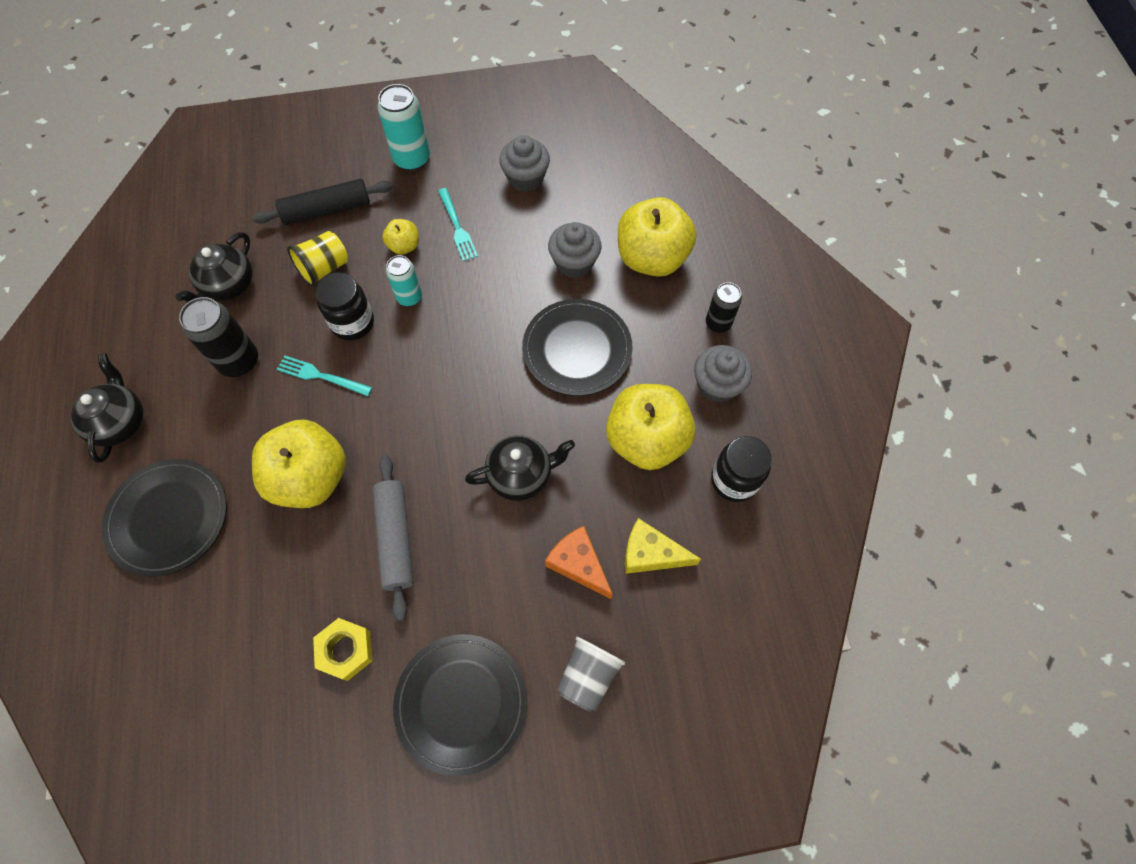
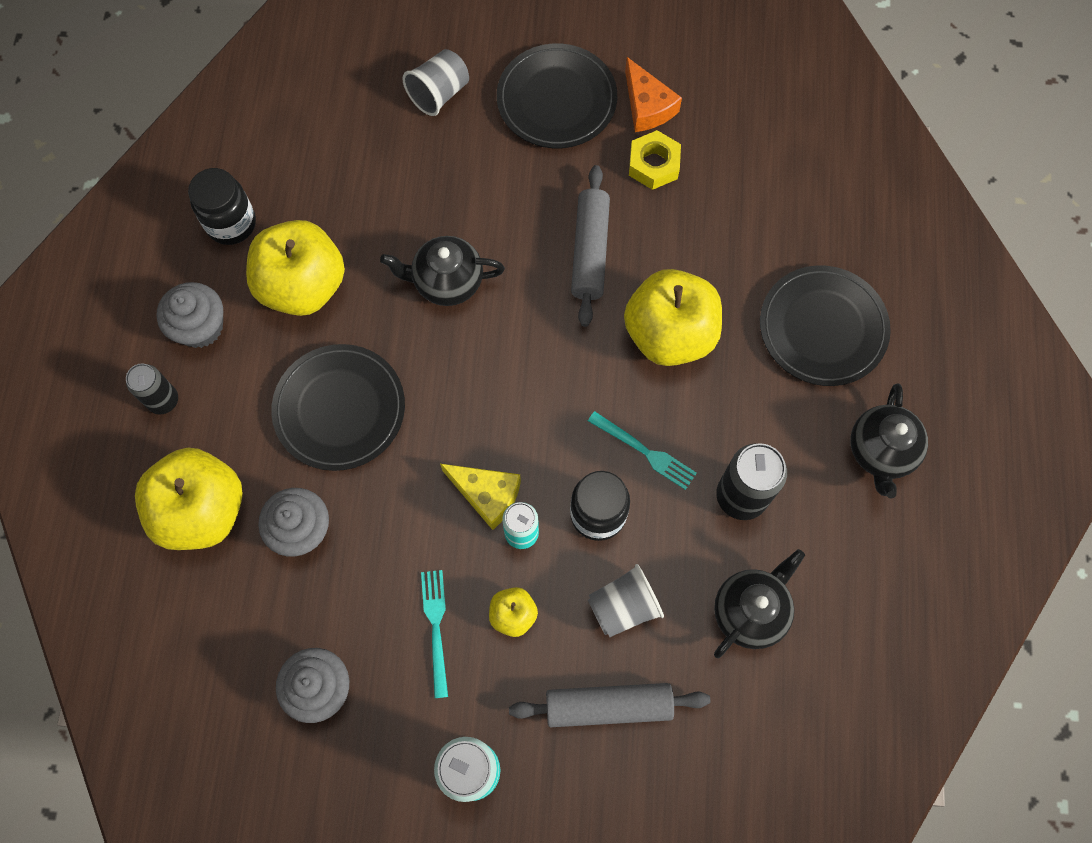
camera: 165 degrees left, 5 degrees up
(324, 268) = (623, 607): yellow cup -> grey cup
(327, 210) = (608, 706): black rolling pin -> grey rolling pin
(578, 564) = (416, 185): orange cheese -> orange cheese (647, 106)
(651, 553) = (343, 177): yellow cheese -> yellow cheese (487, 495)

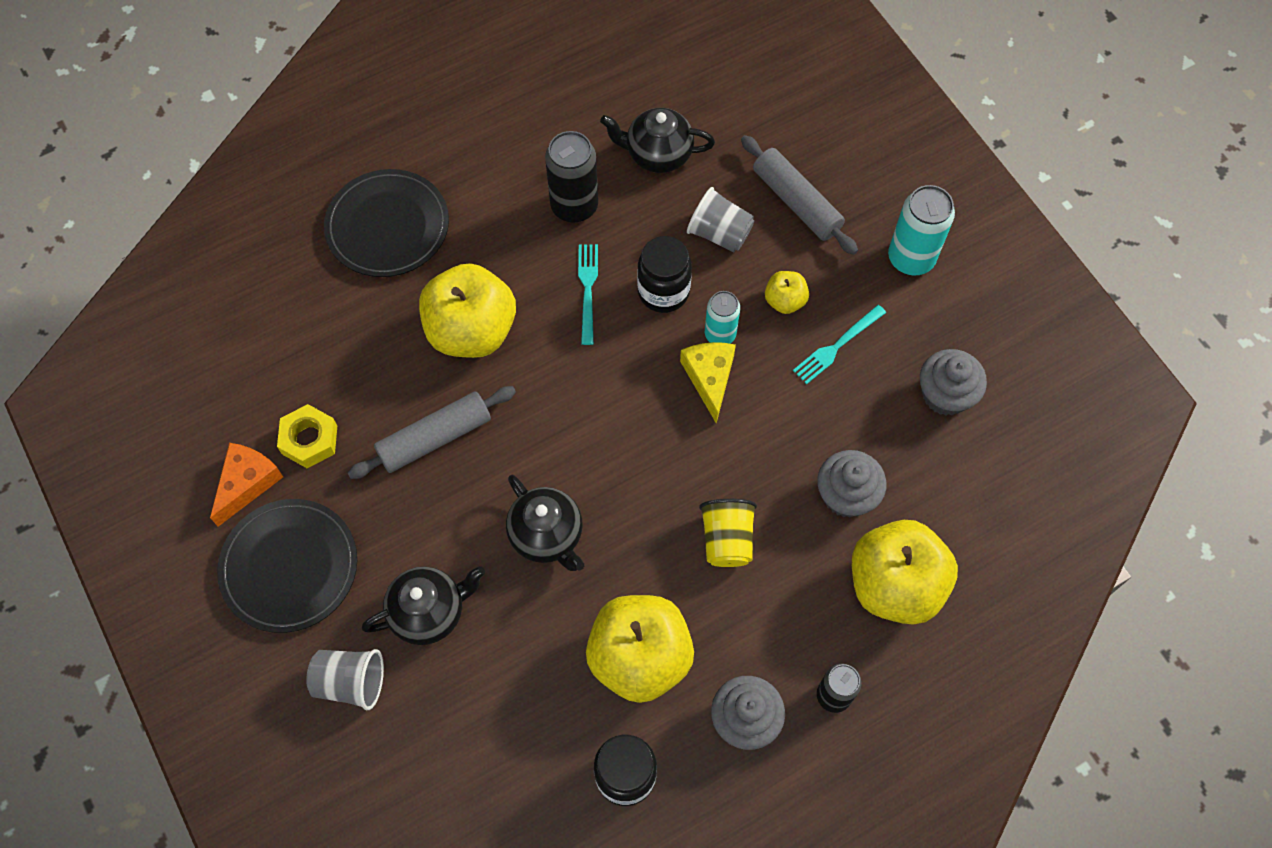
camera: 125 degrees left, 5 degrees down
(339, 409) = (727, 540): black plate -> yellow cup
(880, 452) = (469, 137): black teapot -> black teapot (429, 612)

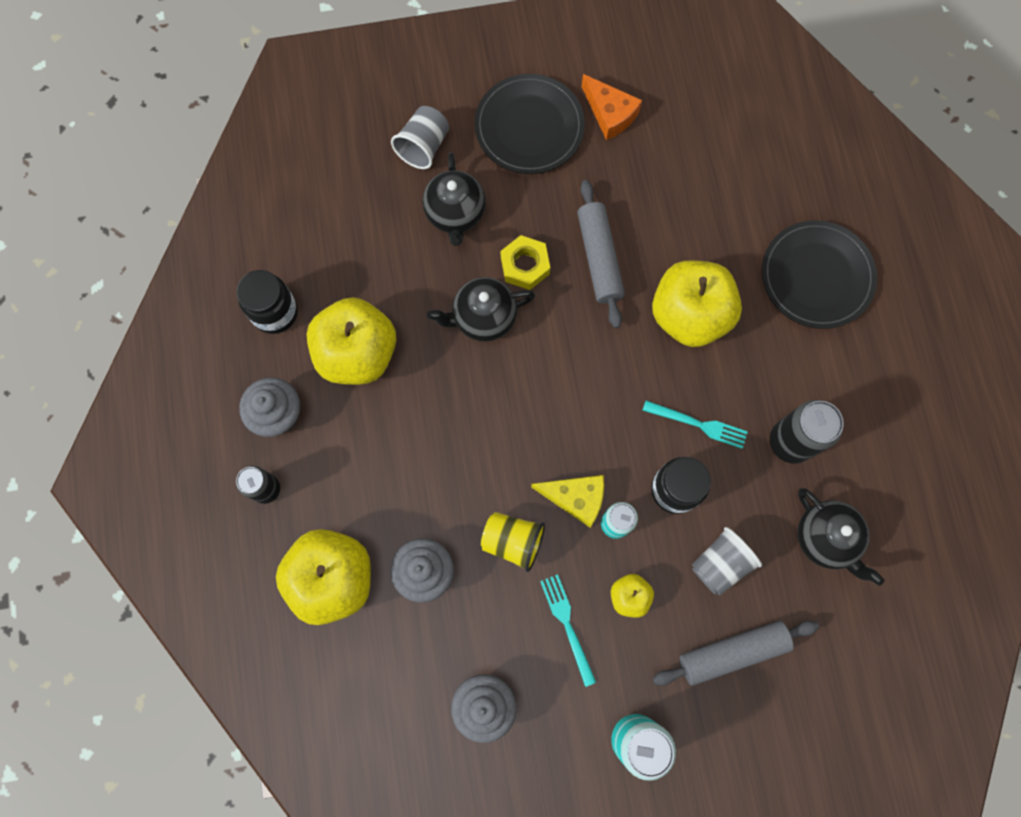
camera: 110 degrees right, 10 degrees up
(309, 440) = (631, 166): yellow nut -> yellow nut (525, 266)
(657, 154) = (826, 538): black teapot -> black teapot turned 120 degrees clockwise
(727, 540) = (425, 456): yellow cup -> yellow cup (513, 541)

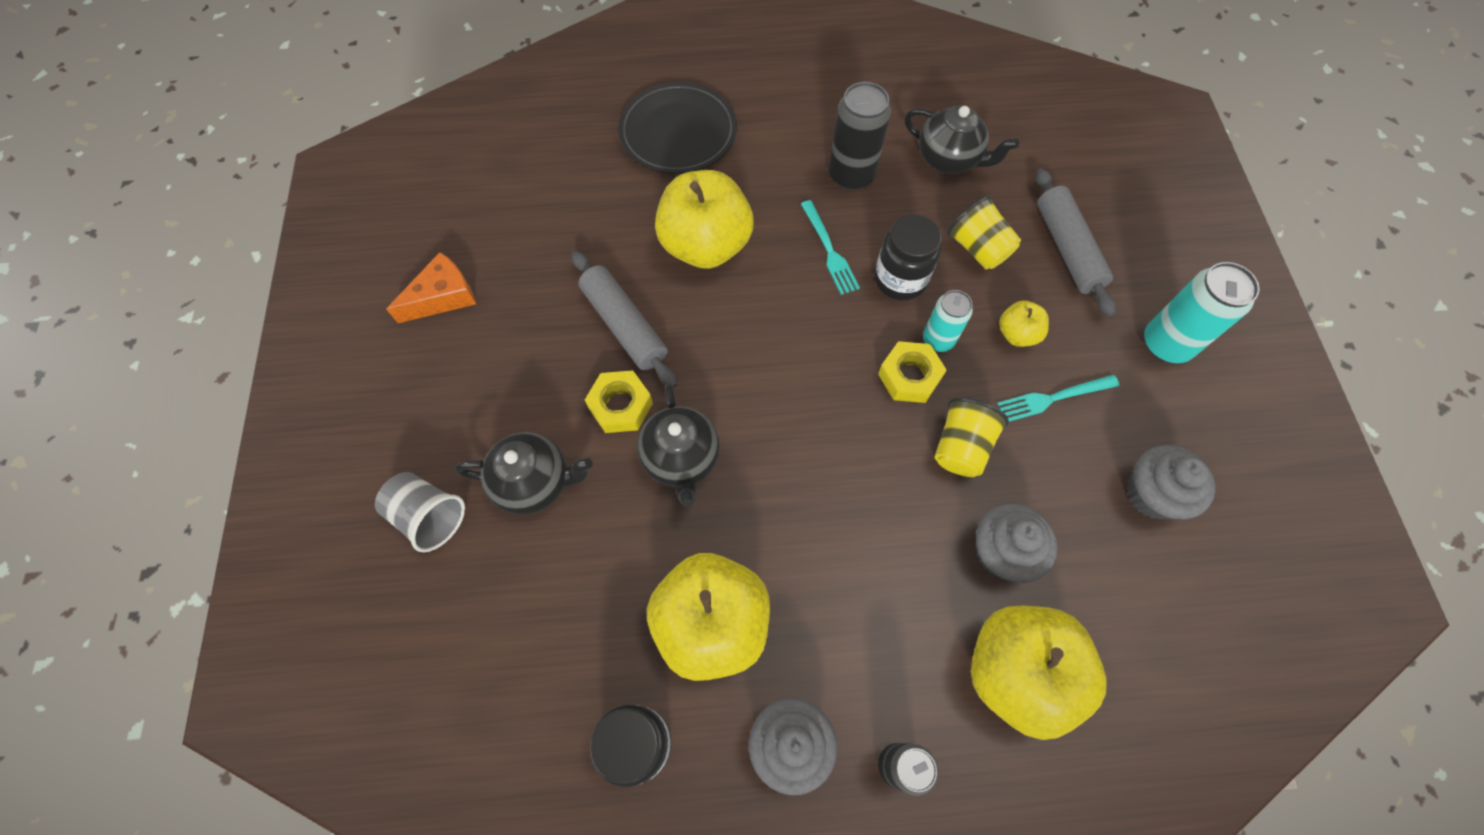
camera: 85 degrees left, 10 degrees down
(529, 127) = (436, 385): black plate -> none
(575, 498) = (909, 376): yellow cheese -> yellow nut
(599, 258) = (624, 325): grey rolling pin -> grey rolling pin turned 60 degrees clockwise
(698, 424) = (829, 250): turquoise fork -> turquoise fork turned 135 degrees clockwise
(720, 564) = (978, 249): grey cup -> yellow cup
(826, 538) = (949, 159): black teapot -> black teapot turned 60 degrees clockwise

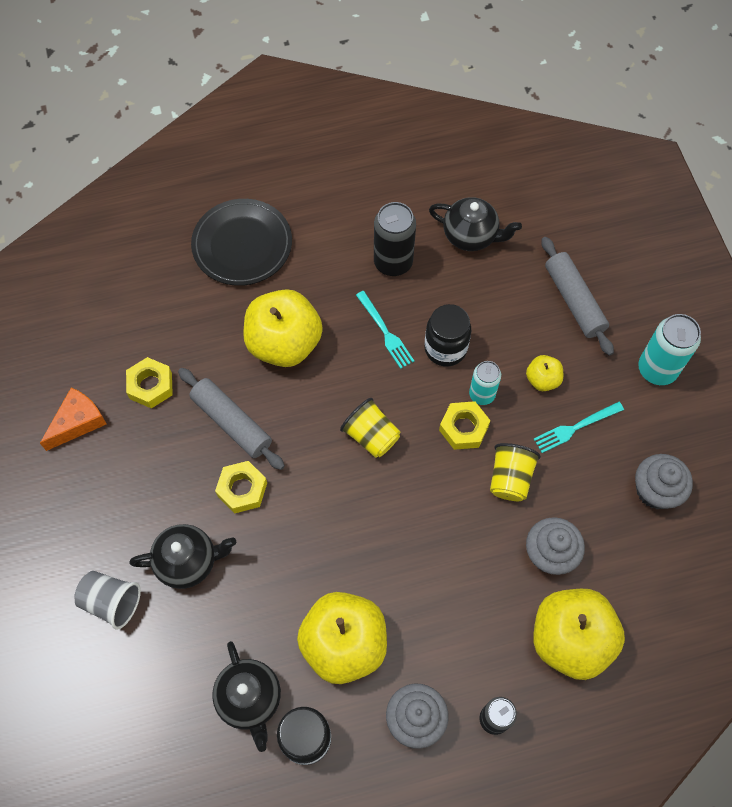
camera: 10 degrees left, 0 degrees up
(538, 269) = (150, 386): none -> yellow nut
(681, 459) = (298, 524): black teapot -> black teapot (250, 699)
(978, 249) = (504, 312): yellow cup -> yellow cup (371, 436)

